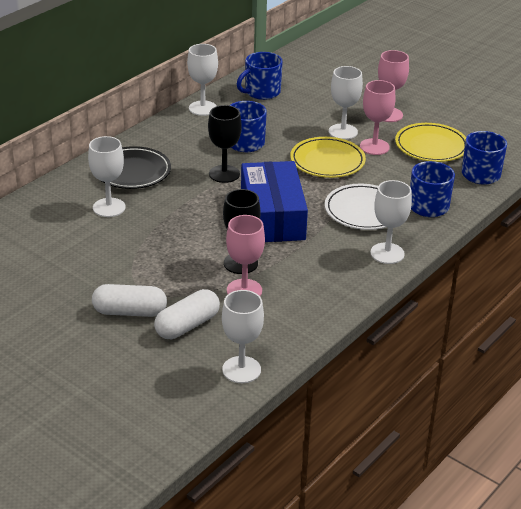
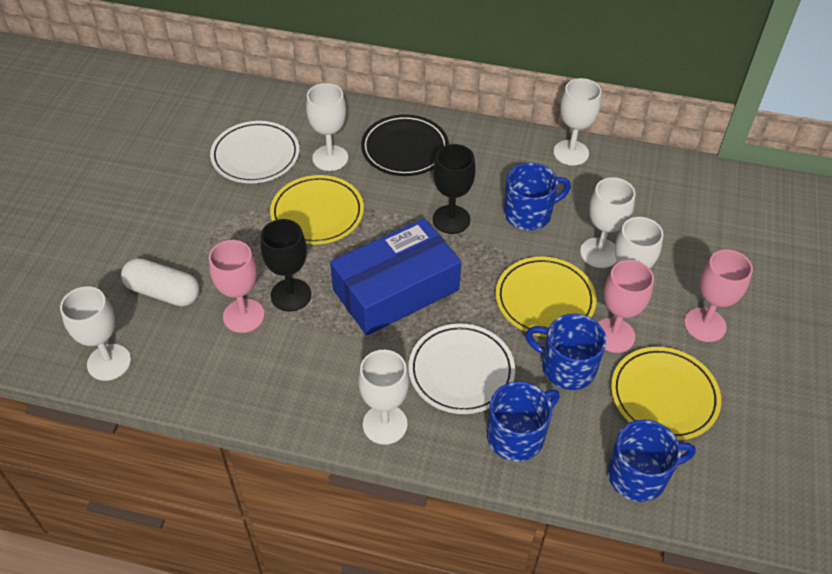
camera: 65 degrees right, 15 degrees up
(70, 243) = (255, 156): none -> white plate
(130, 312) = (166, 241): white capsule -> none
(165, 229) = (317, 213): none -> yellow plate
(261, 92) = (650, 187): blue mug -> blue mug (567, 367)
(303, 129) = (599, 253): none -> white goblet

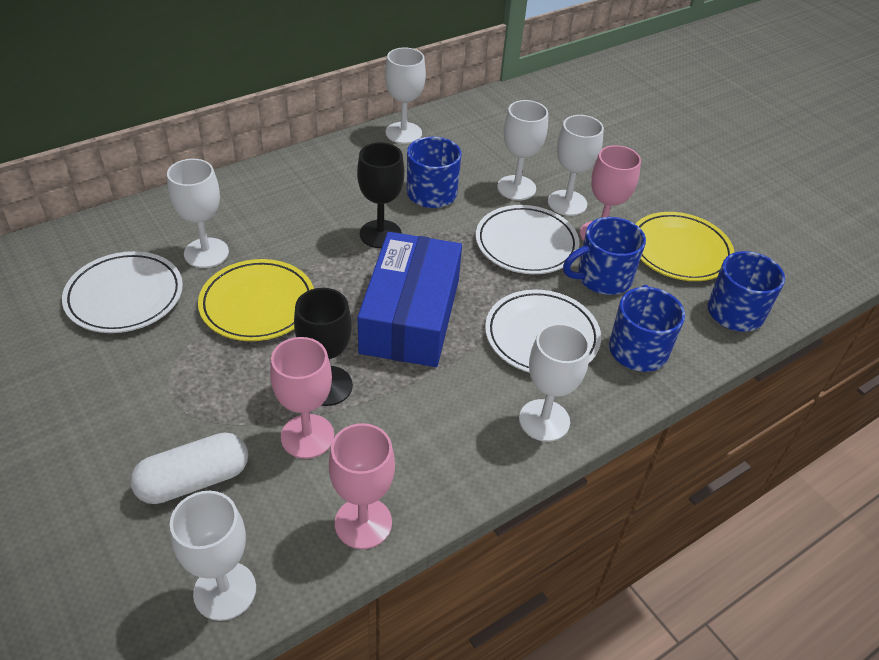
camera: 50 degrees left, 5 degrees down
(405, 149) = (267, 206): black plate -> none
(544, 300) = (526, 244): yellow plate -> white plate
(705, 325) = (639, 190): pink goblet -> pink goblet (363, 523)

